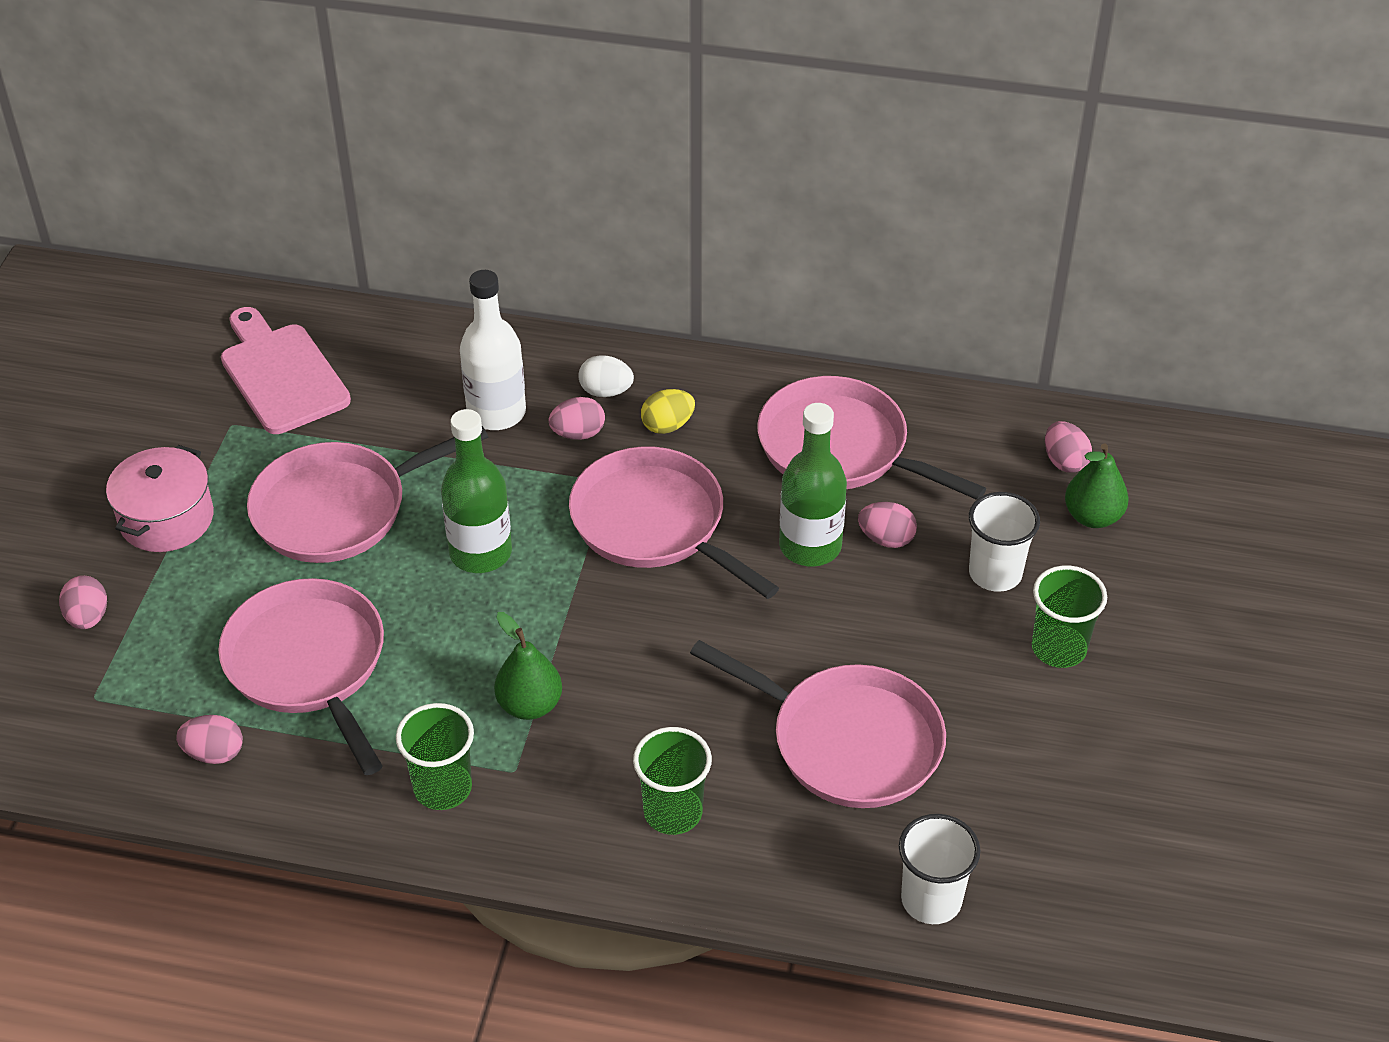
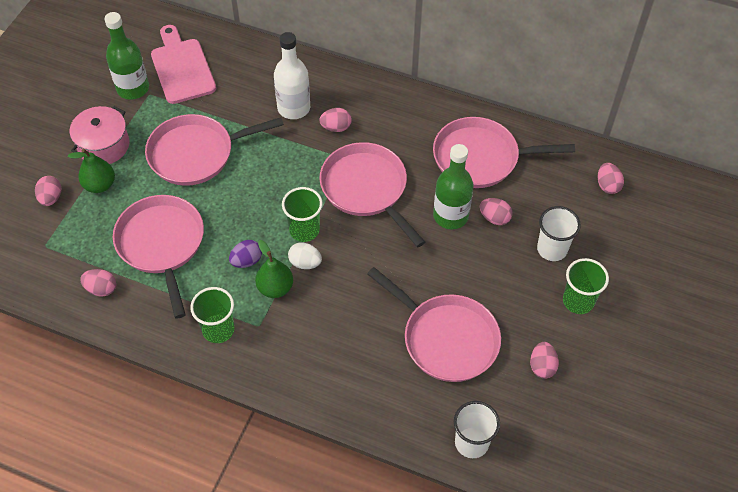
camera: 10 degrees right, 10 degrees up
(468, 669) = (246, 261): none -> purple egg
(480, 553) = (267, 192): green bottle -> green bottle (133, 88)
(606, 391) = (357, 104): white egg -> white egg (305, 263)
(667, 425) = (386, 130): yellow egg -> none
(673, 812) = (340, 365): green cup -> green cup (304, 230)
(839, 448) = (480, 158): pink pan -> pink pan turned 45 degrees counterclockwise
(1022, 760) = (542, 366): none -> pink egg
(1092, 517) = (616, 222): green pear -> green pear (100, 185)

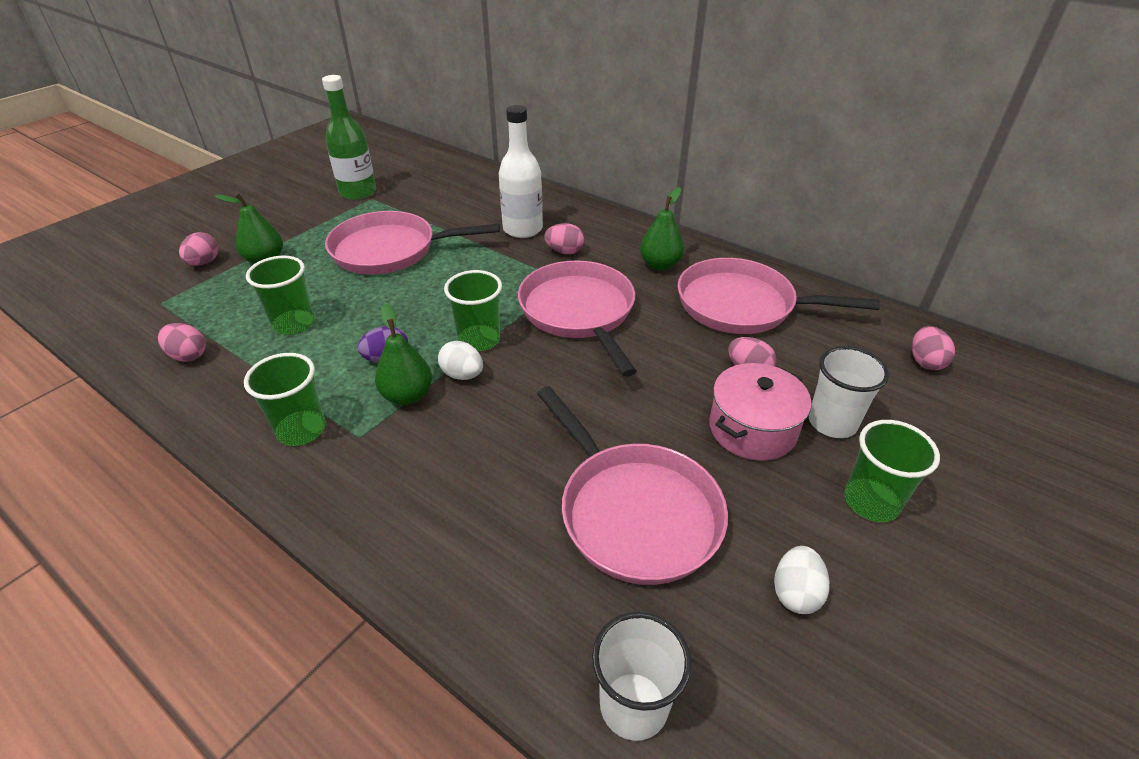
camera: 15 degrees right, 15 degrees down
(103, 145) = (295, 229): pink pot -> pink pot (752, 429)
(161, 244) = (294, 324): pink pan -> green cup
(182, 68) = (419, 184): pink cutting board -> none
(413, 128) = (660, 265): none -> green pear
(450, 216) = (684, 358): green bottle -> none
(542, 366) = (795, 593): pink egg -> white egg

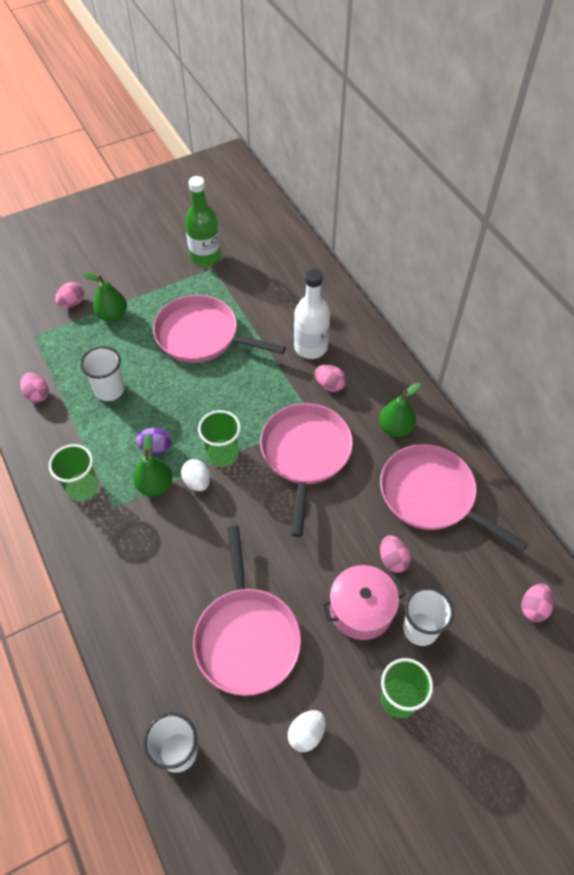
camera: 25 degrees right, 15 degrees up
(294, 324) = (109, 390): green cup -> white cup

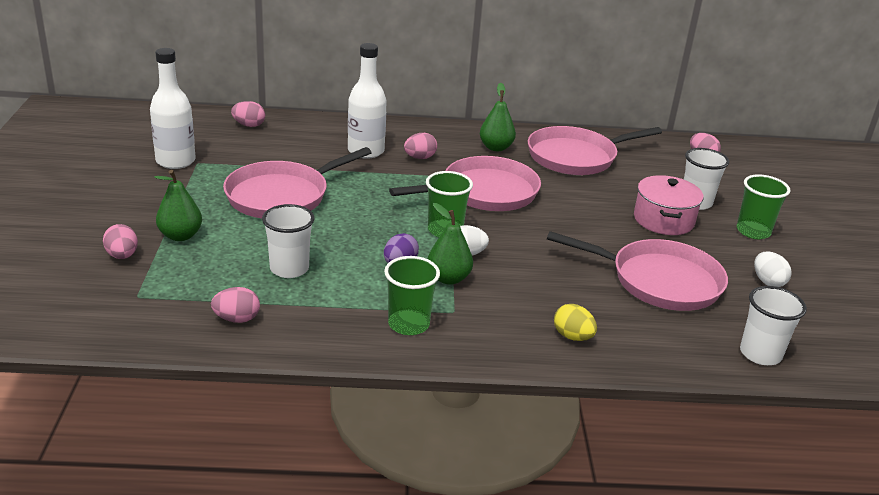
camera: 65 degrees left, 25 degrees down
(124, 597) = (572, 336): none -> yellow egg
(205, 257) = (175, 161): green bottle -> white bottle
(305, 454) = (485, 192): pink pan -> pink pan turned 120 degrees clockwise
(393, 560) = (625, 192): pink egg -> pink egg (249, 125)

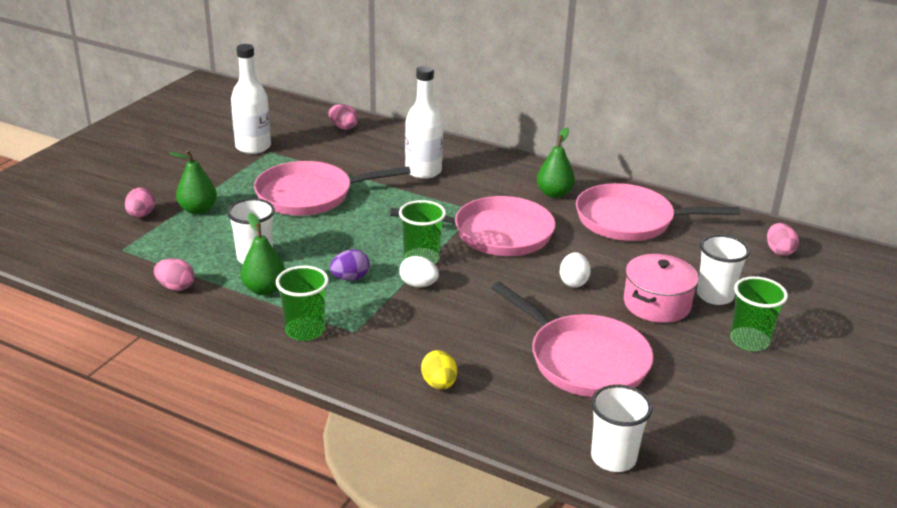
camera: 30 degrees right, 0 degrees up
(420, 157) = (468, 188): pink egg -> none
(448, 278) = (380, 302): green pear -> green pear (264, 289)
(768, 282) = (706, 394): white egg -> white egg (573, 282)

